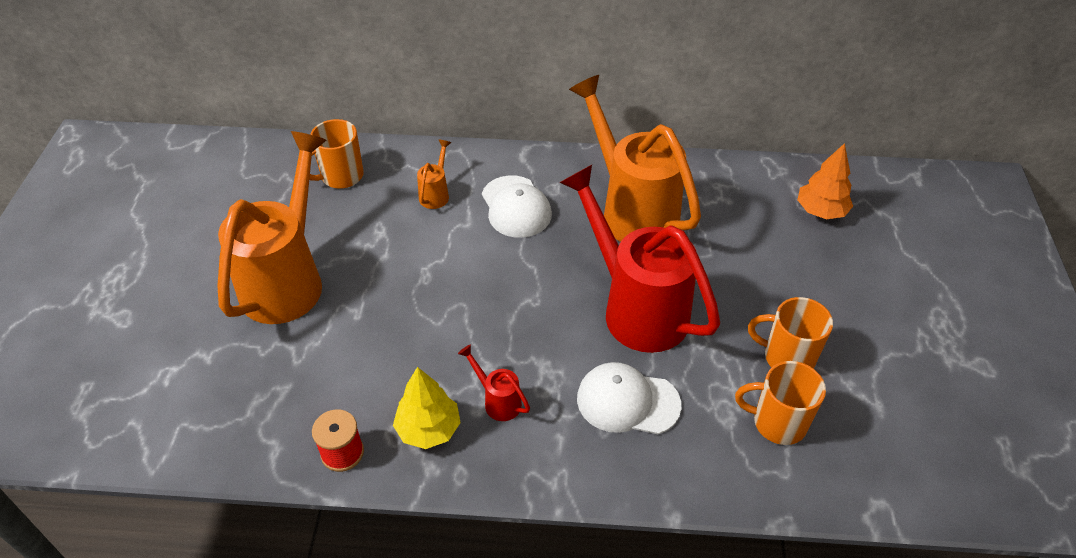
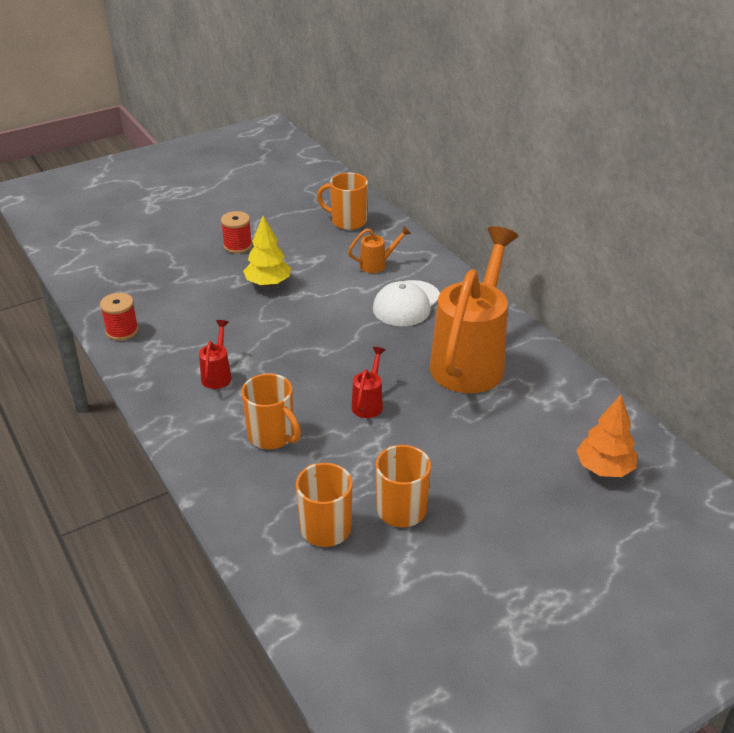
camera: 55 degrees right, 10 degrees down
(288, 279) = (238, 246): orange watering can -> red spool
(428, 429) = (168, 356): yellow tree -> yellow tree (268, 283)
(627, 401) = (272, 436): white cap -> orange mug
(635, 307) = (369, 403): red watering can -> red watering can, size x0.40

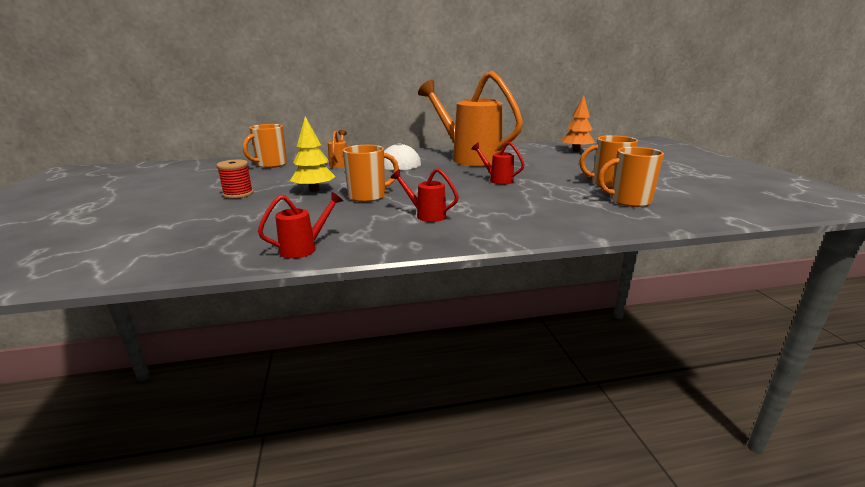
camera: 70 degrees left, 15 degrees down
(122, 331) = (304, 248): red spool -> red watering can
(272, 436) = (521, 206): orange mug -> orange mug (368, 196)

